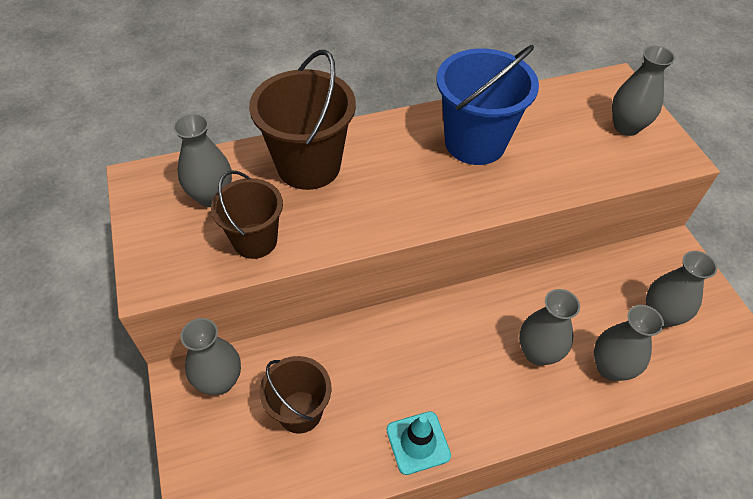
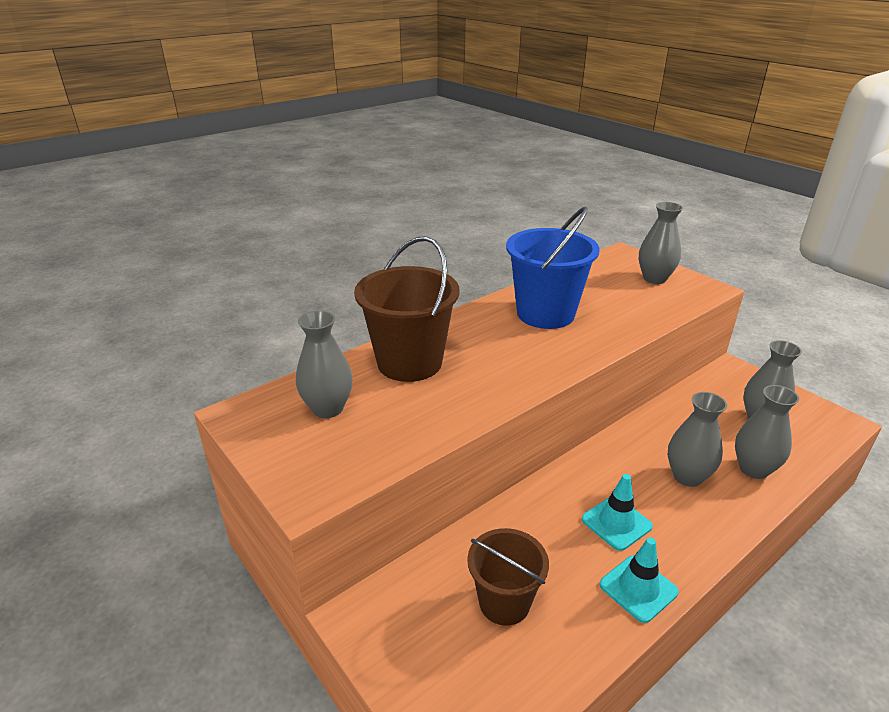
camera: 20 degrees left, 20 degrees down
(219, 381) = (399, 603): grey vase -> none
(255, 241) = (397, 432): brown bucket -> none
(439, 375) = (616, 523): none -> turquoise traffic cone

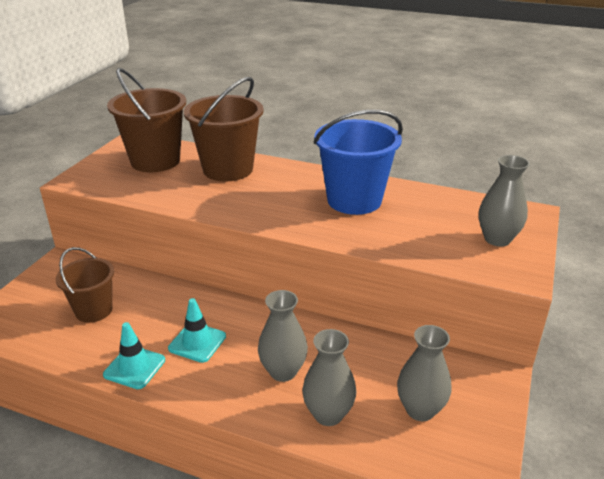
camera: 60 degrees right, 0 degrees up
(328, 408) = (155, 161): grey vase -> brown bucket

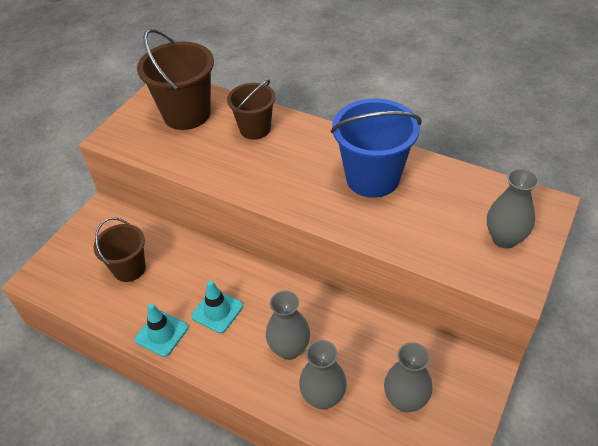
camera: 10 degrees right, 15 degrees up
(228, 169) = (255, 129): brown bucket -> brown bucket, size x0.63

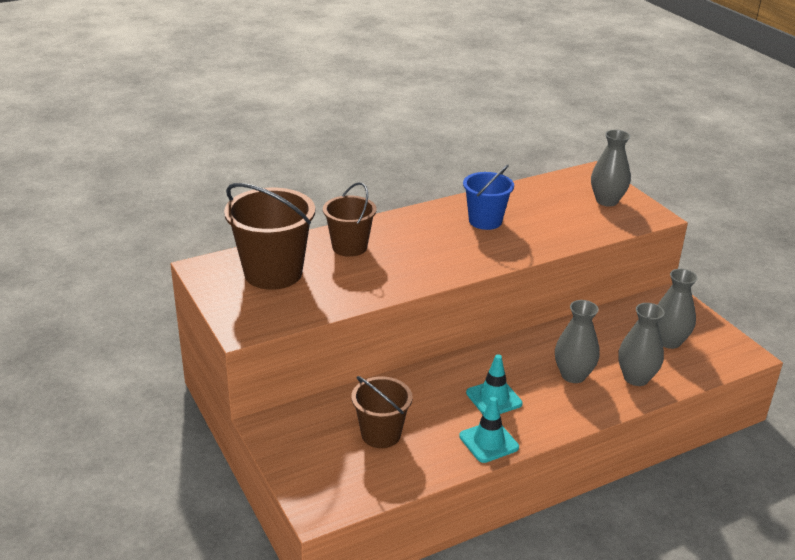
camera: 60 degrees left, 15 degrees down
(372, 178) = (485, 221): blue bucket -> blue bucket, size x0.63

